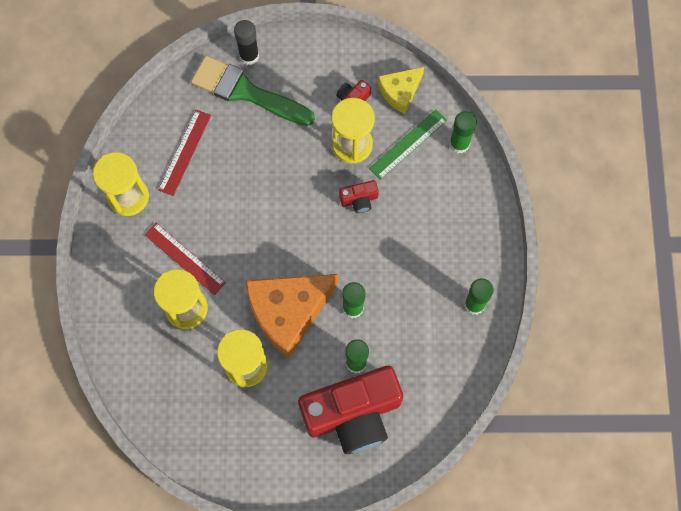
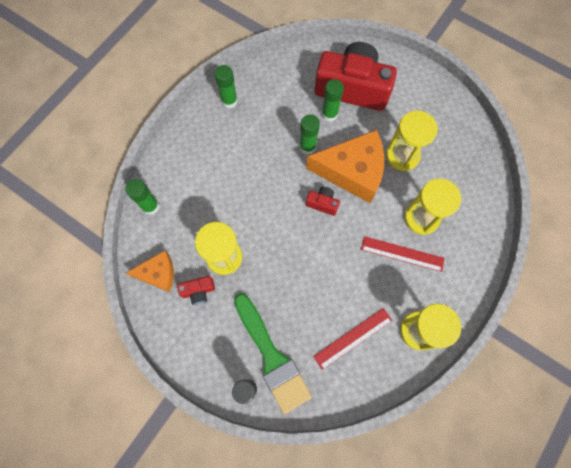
camera: 145 degrees left, 0 degrees up
(184, 258) = (402, 254): red ruler -> red ruler turned 60 degrees counterclockwise
(359, 200) = (250, 214): red camera -> red camera (322, 203)
(400, 92) = (158, 274): yellow cheese -> orange cheese
(408, 144) = (185, 230): green ruler -> none

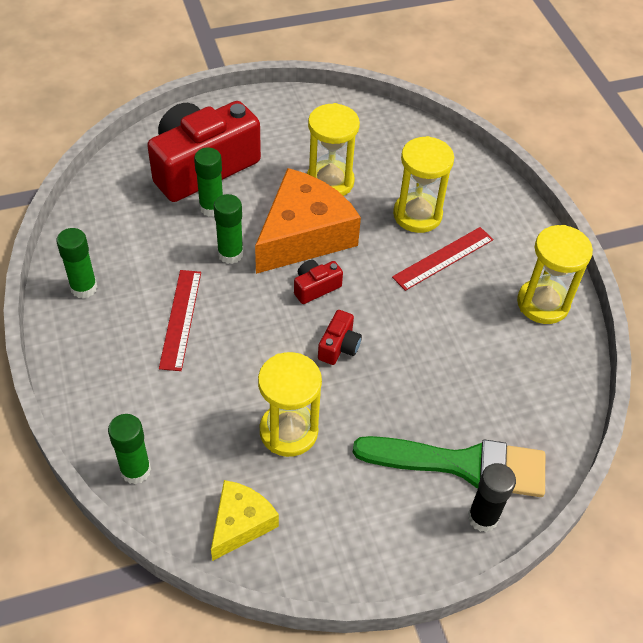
camera: 55 degrees left, 20 degrees down
(158, 274) = (240, 523): orange cheese -> yellow cheese
(198, 291) = (308, 490): red camera -> red camera (339, 346)
(353, 338) = (503, 368): red ruler -> red ruler (180, 319)

